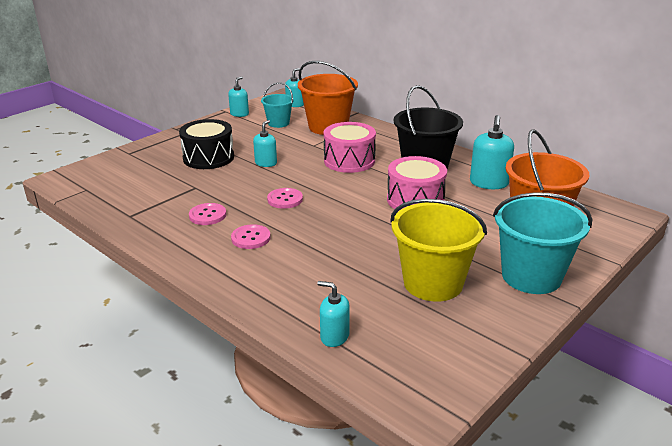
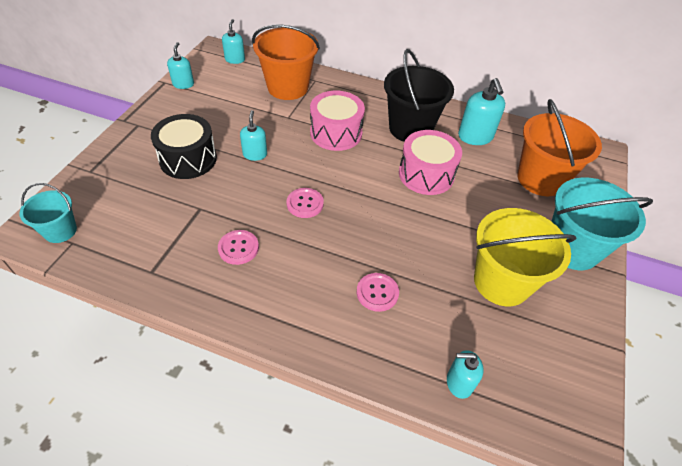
camera: 25 degrees left, 20 degrees up
(251, 238) = (303, 270): pink button -> pink button (377, 293)
(278, 123) = (233, 91): turquoise bucket -> turquoise bucket (60, 231)

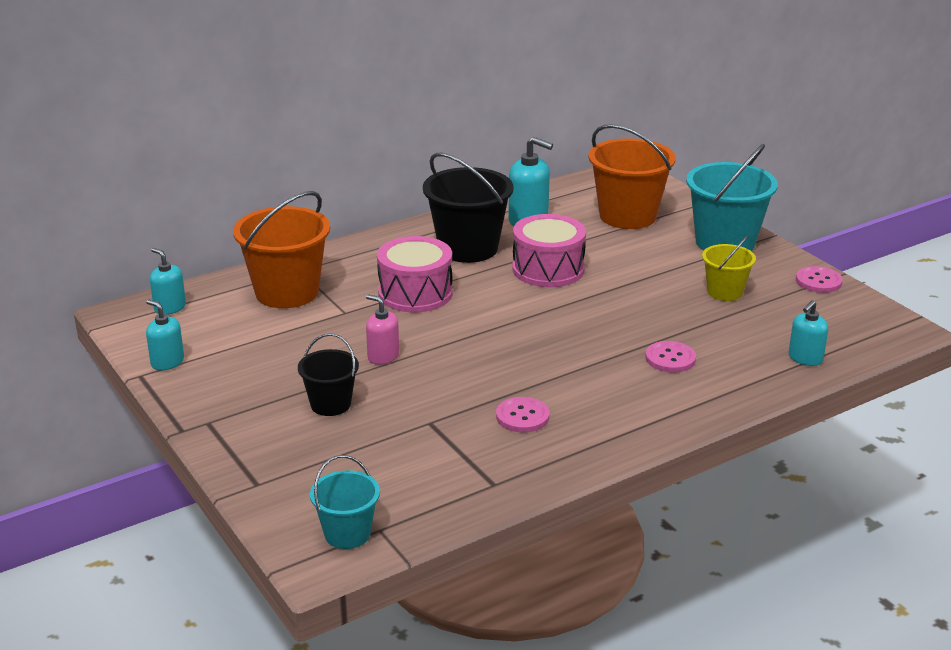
camera: 50 degrees left, 20 degrees down
(188, 159) = (330, 404): black drum -> black bucket
(255, 154) = (383, 356): turquoise soap dispenser -> pink soap dispenser
(305, 204) = (504, 354): pink button -> pink button (818, 281)
(501, 282) = (725, 292): yellow bucket -> yellow bucket, size x0.56

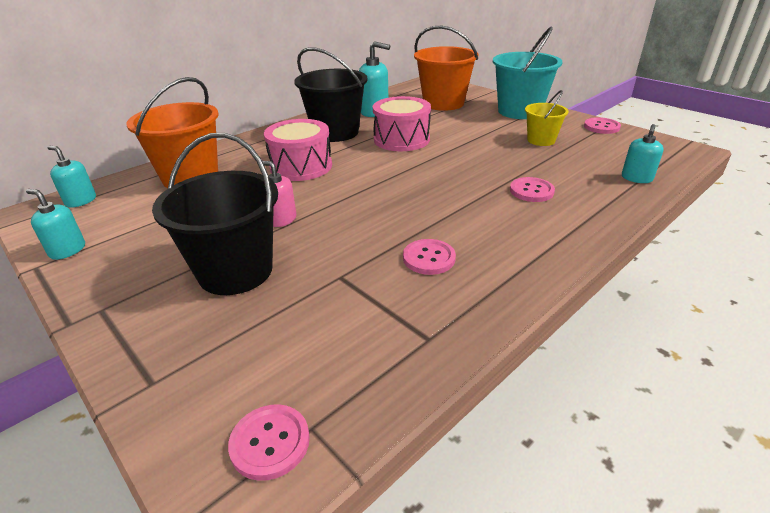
camera: 10 degrees left, 5 degrees up
(330, 404) = (235, 271): black bucket -> black bucket, size x1.79
(347, 533) = (270, 442): turquoise bucket -> pink button

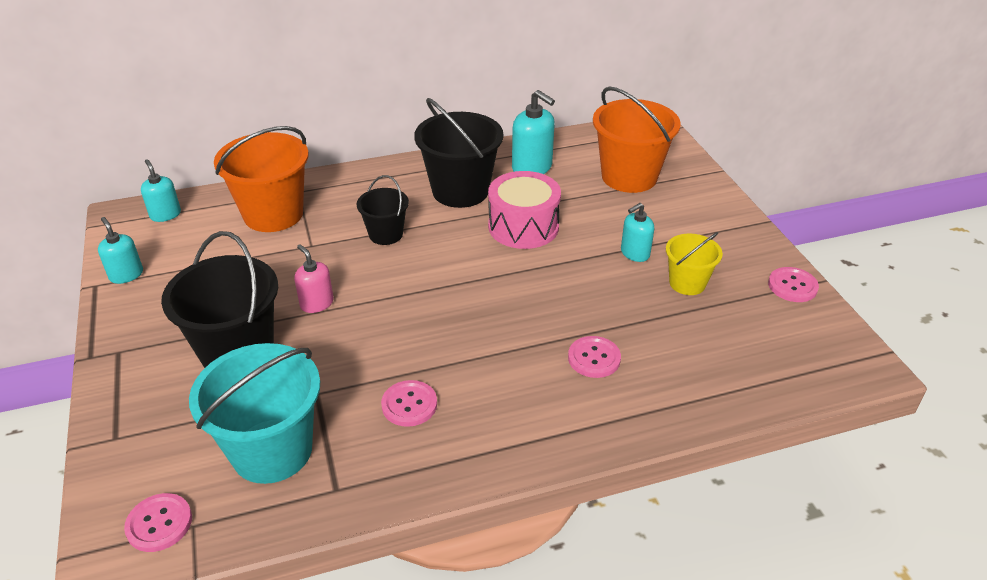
camera: 25 degrees right, 5 degrees up
(301, 166) = (386, 234): pink drum -> black bucket
(519, 111) = (713, 222): turquoise bucket -> turquoise bucket (272, 450)
(636, 178) = (738, 385): turquoise soap dispenser -> turquoise soap dispenser (635, 253)

